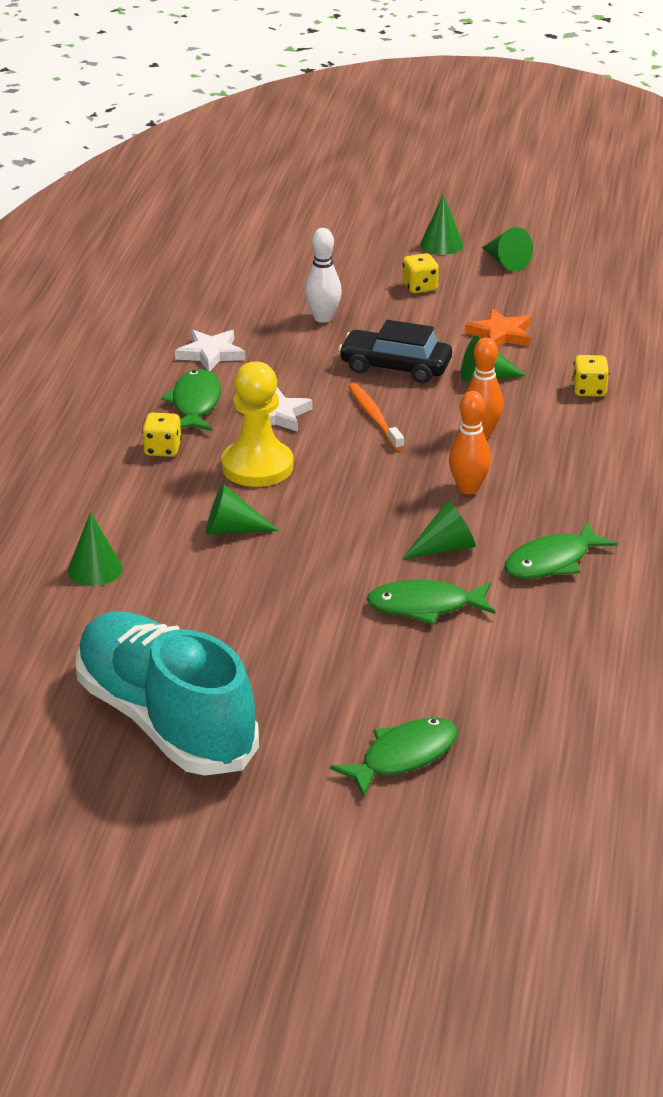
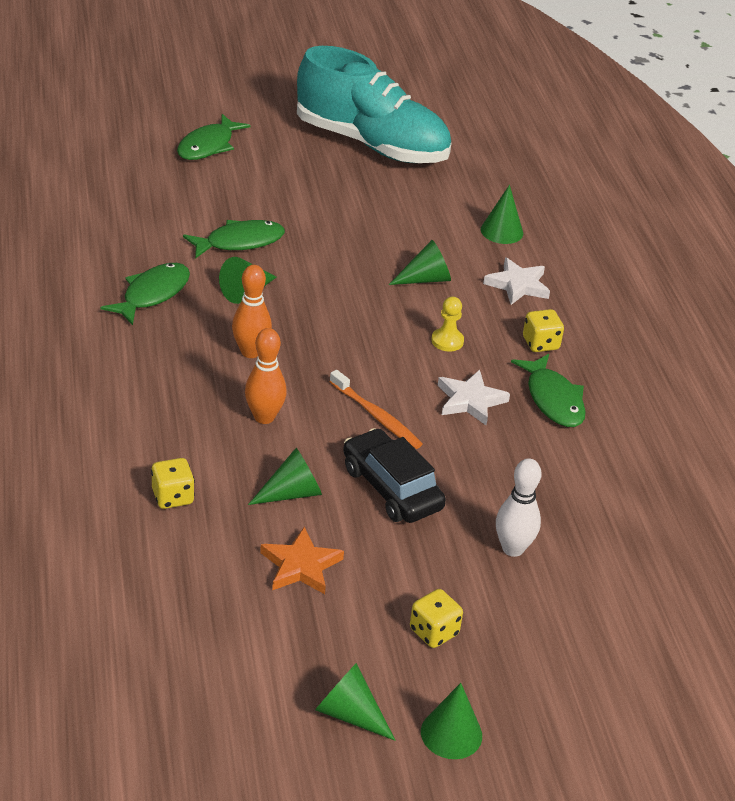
camera: 155 degrees right, 5 degrees up
(211, 354) = (589, 467): white star -> white star (517, 285)
(257, 466) = (447, 341): yellow pawn -> yellow pawn, size x0.49
(395, 367) = (391, 488): black car -> black car turned 120 degrees counterclockwise

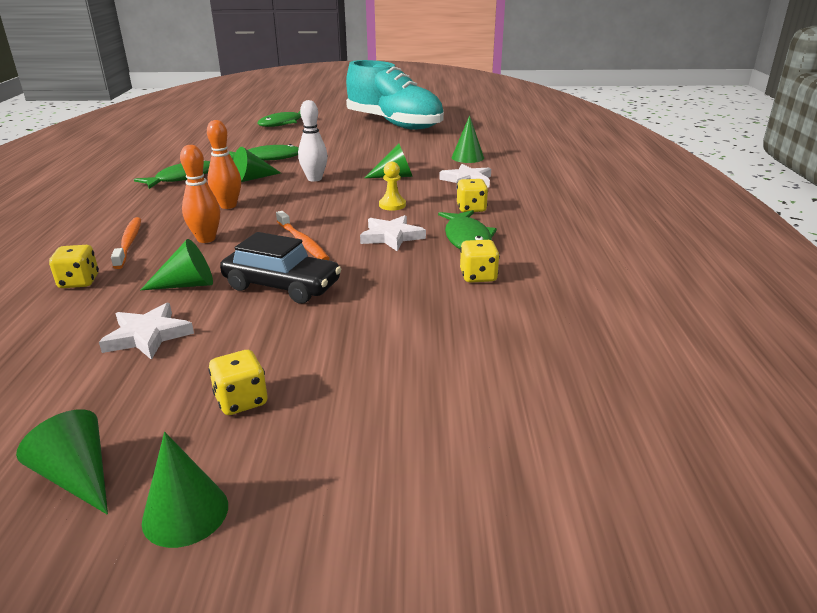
camera: 15 degrees right, 10 degrees down
(179, 429) = (129, 243): none -> orange toothbrush
(300, 566) = (148, 335): orange star -> white star
(391, 488) = (282, 286): black car -> black car turned 135 degrees clockwise
(512, 548) = (373, 335): white bowling pin -> white bowling pin (314, 179)
(583, 460) = (478, 276): none -> yellow dice

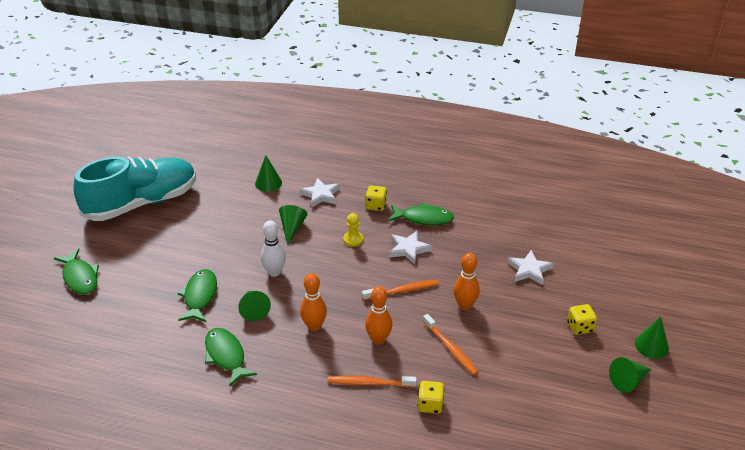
camera: 75 degrees left, 10 degrees up
(148, 335) = (511, 364): white star -> white star (529, 270)
(187, 285) = (450, 348): green cone -> orange toothbrush
(282, 286) = (465, 305): black car -> orange bowling pin
(478, 276) = (475, 226): yellow dice -> none

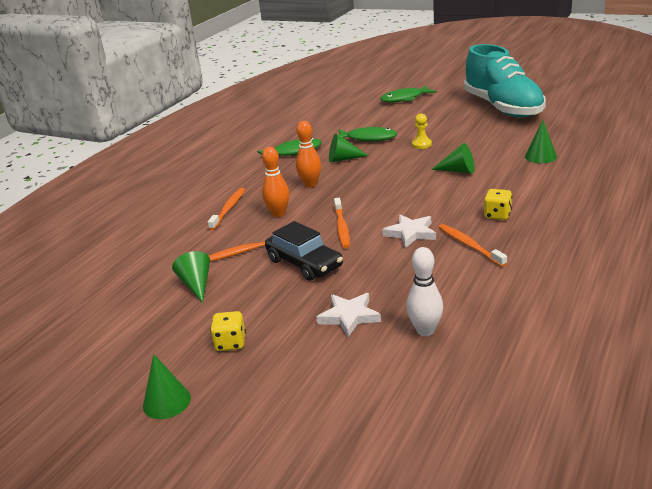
camera: 105 degrees right, 10 degrees down
(274, 272) = (390, 165): white bowling pin -> white bowling pin (425, 331)
(320, 195) = (518, 183): white star -> none
(353, 239) = (434, 202): yellow pawn -> yellow pawn (421, 144)
(423, 218) = (469, 245): green fish -> orange toothbrush
(430, 405) = (185, 236): yellow dice -> none
(465, 305) = (304, 263): orange bowling pin -> black car
(628, 381) = (128, 367): green cone -> green cone (196, 285)

